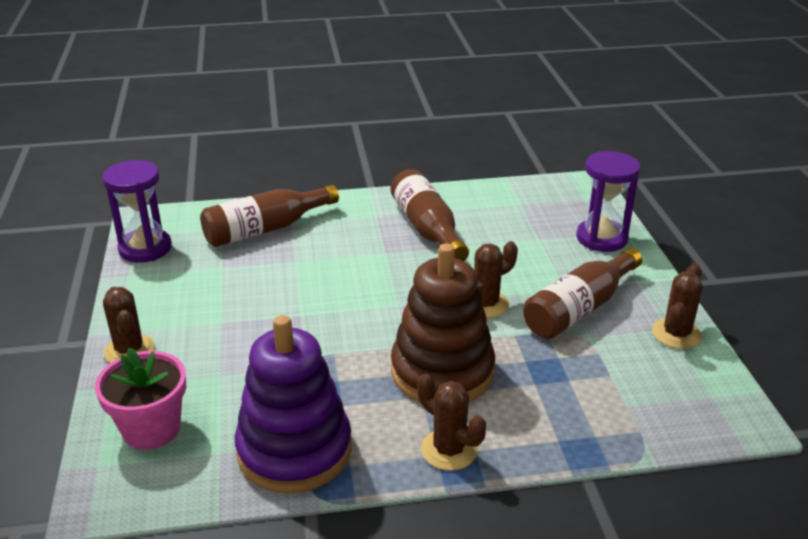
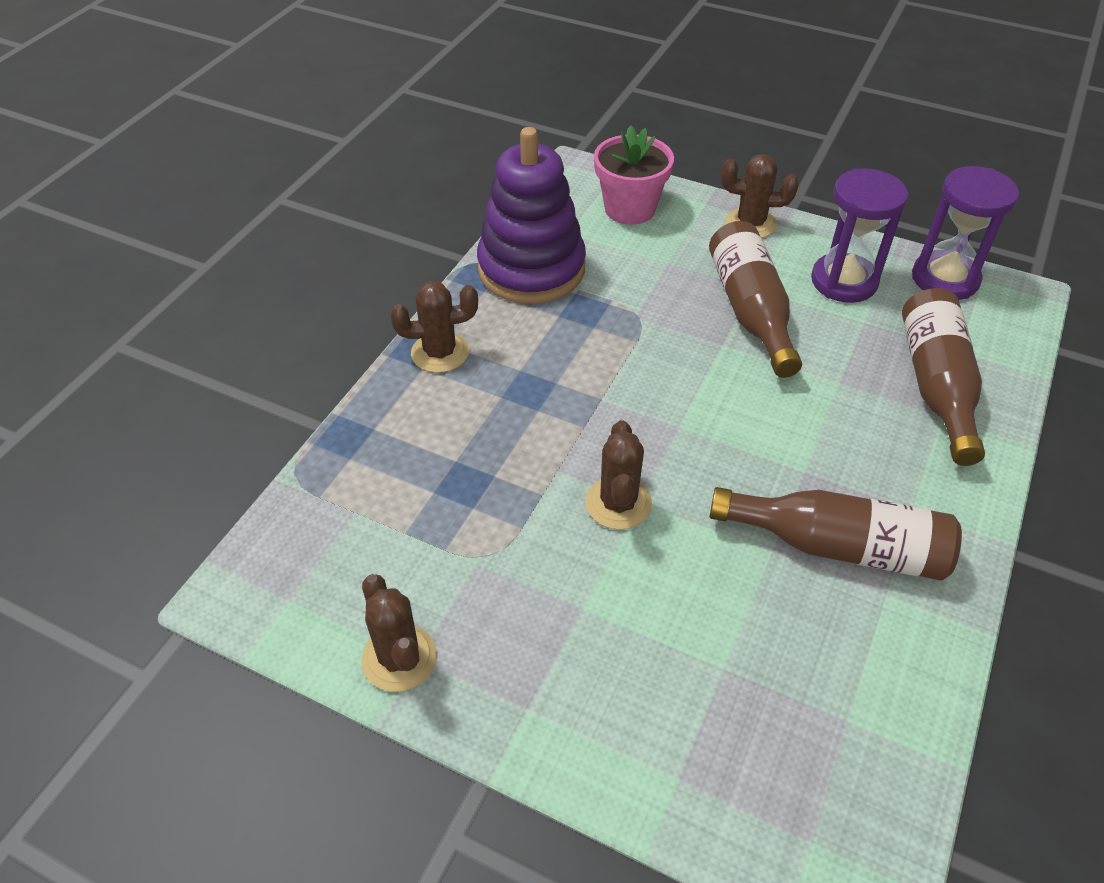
camera: 125 degrees right, 15 degrees up
(442, 372) = (539, 402): brown stacking toy -> none
(579, 308) = (533, 591): brown bottle -> brown bottle (750, 310)
(601, 238) = (667, 758): purple hourglass -> purple hourglass (844, 281)

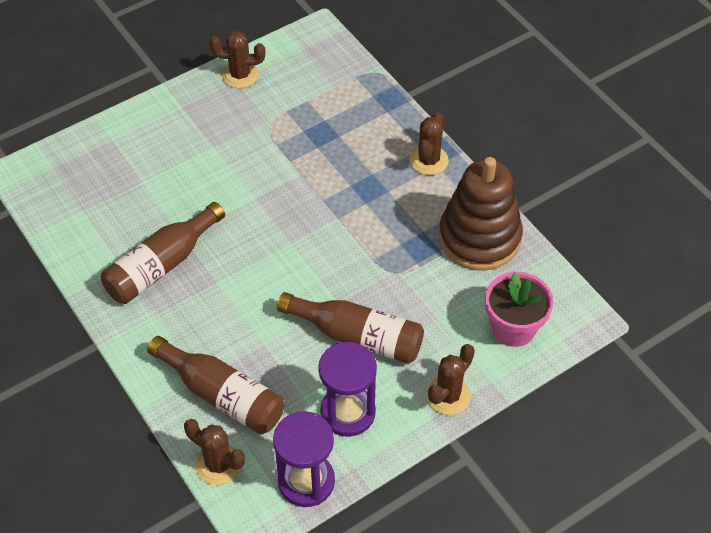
camera: 120 degrees right, 5 degrees up
(531, 269) = (479, 238): purple stacking toy -> brown stacking toy
(618, 503) = (260, 189): brown cactus -> brown cactus (218, 464)

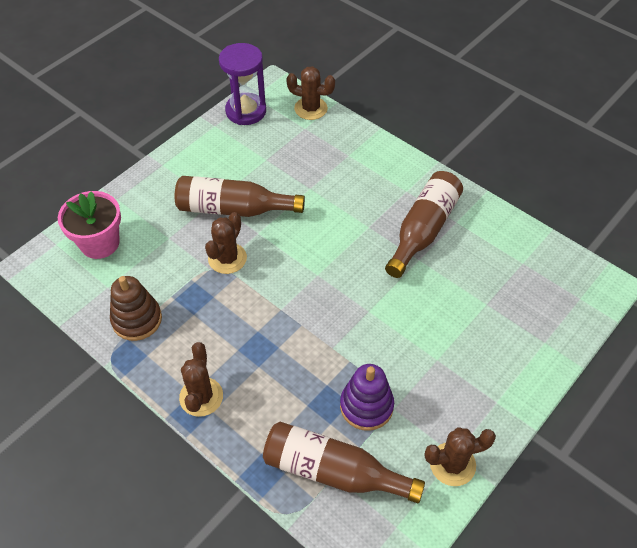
camera: 165 degrees right, 0 degrees up
(222, 395) = (326, 148): brown bottle -> brown bottle (333, 471)
(290, 125) = (366, 406): none -> purple stacking toy
(348, 412) = (227, 156): purple hourglass -> none
(448, 396) = (151, 182): brown cactus -> brown cactus (227, 258)
(479, 238) = (137, 319): brown stacking toy -> brown stacking toy, size x0.60

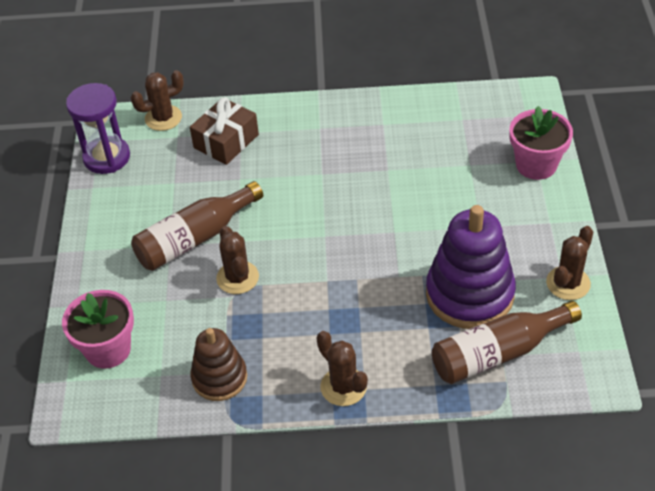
camera: 40 degrees left, 5 degrees down
(331, 154) = (226, 141): none -> brown gift
(366, 406) = (469, 294): purple stacking toy -> purple stacking toy, size x1.66
(423, 230) = (366, 147): brown bottle -> none
(540, 345) = (536, 165): none -> pink flower pot

